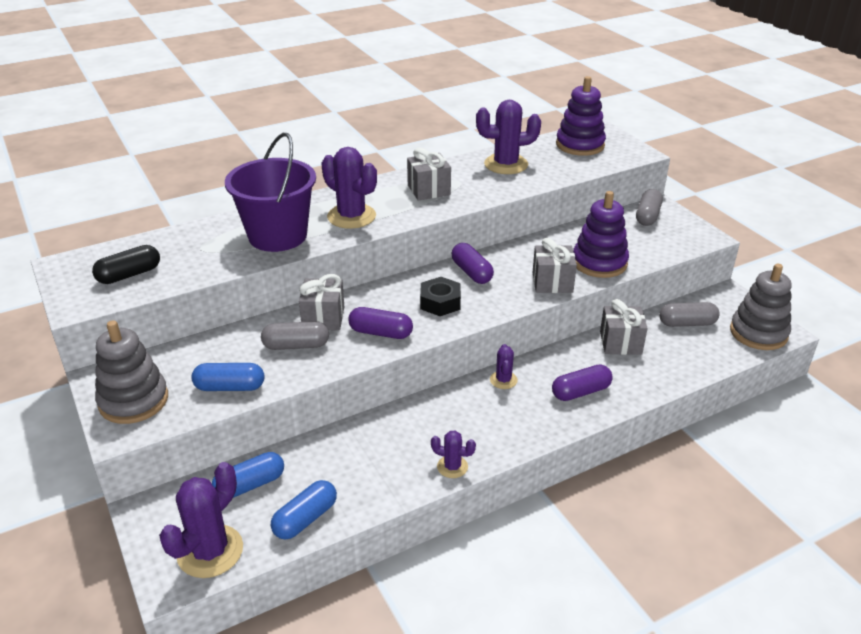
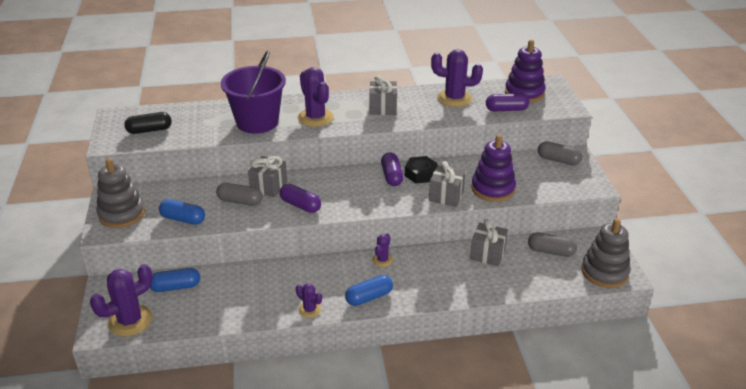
camera: 20 degrees right, 0 degrees up
(305, 519) = (197, 317): blue capsule -> blue capsule (369, 297)
(440, 302) = (355, 193): black nut -> black nut (420, 174)
(580, 392) = (433, 282): purple capsule -> purple capsule (506, 109)
(647, 216) = (558, 160): grey capsule -> grey capsule turned 75 degrees clockwise

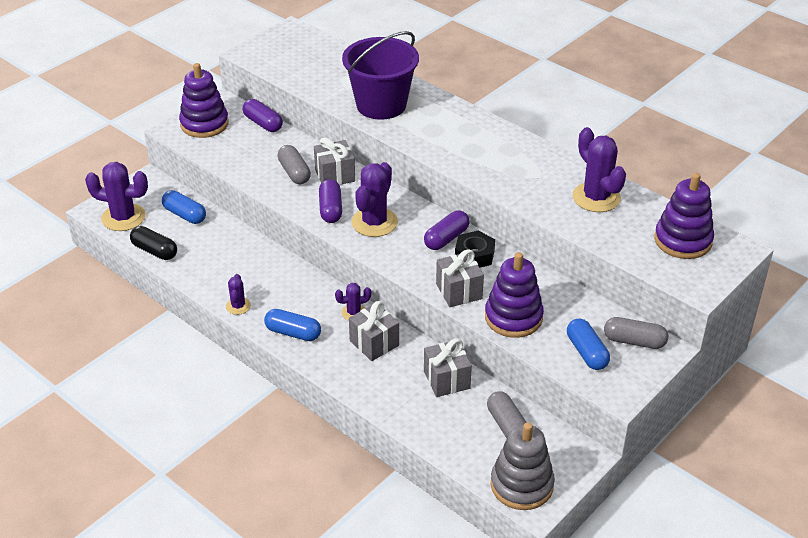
camera: 50 degrees right, 5 degrees up
(122, 214) = (204, 124): grey stacking toy -> purple stacking toy
(149, 130) = (292, 59): black capsule -> black capsule (154, 251)
(183, 219) = (234, 158): blue capsule -> blue capsule (586, 352)
(315, 117) = (434, 132): purple cactus -> purple cactus (374, 222)
(383, 108) = (509, 162): grey gift -> grey gift (374, 343)
(506, 109) = (627, 244): purple capsule -> purple capsule (263, 123)
(558, 160) = (634, 341): grey capsule -> grey capsule turned 60 degrees counterclockwise

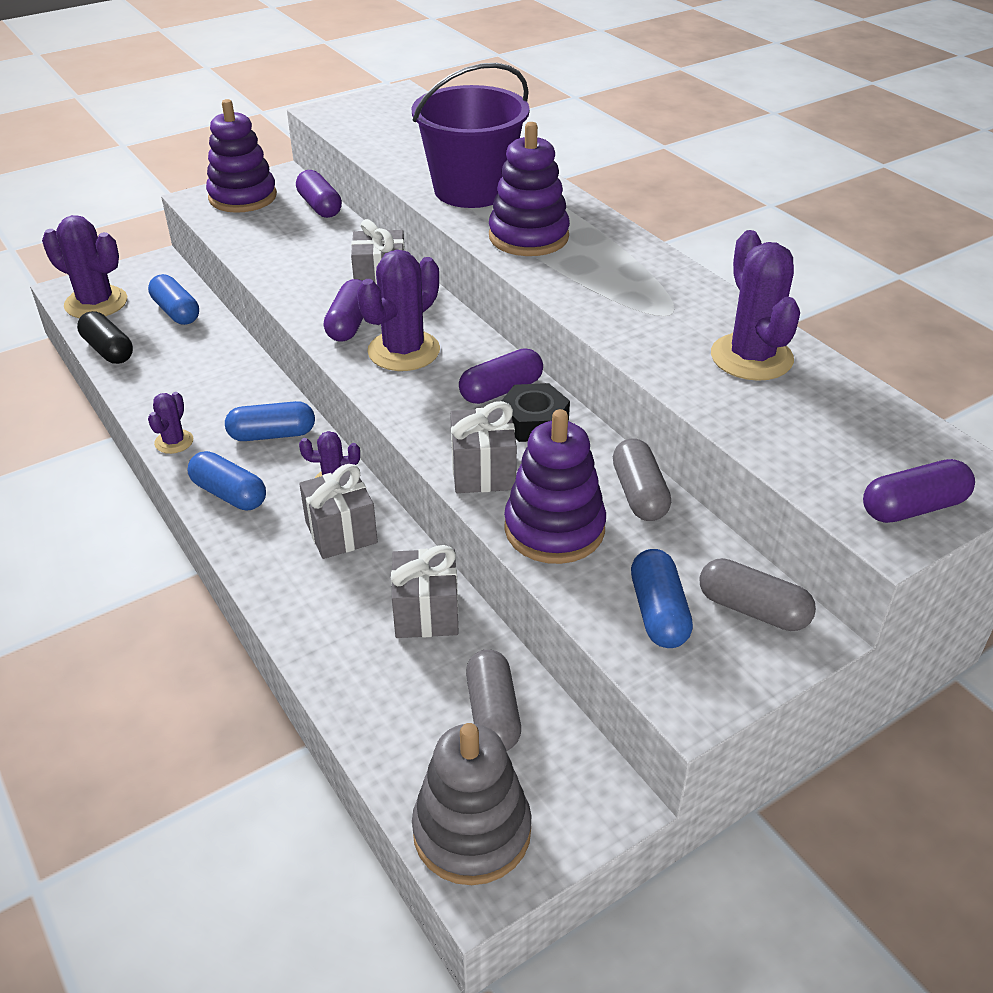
camera: 15 degrees right, 0 degrees up
(294, 172) = (326, 270): grey capsule -> grey capsule (639, 494)
(299, 290) = (272, 434): none -> blue capsule
(683, 240) = (884, 447): purple stacking toy -> purple stacking toy (528, 237)
(706, 272) = (913, 508): none -> purple capsule

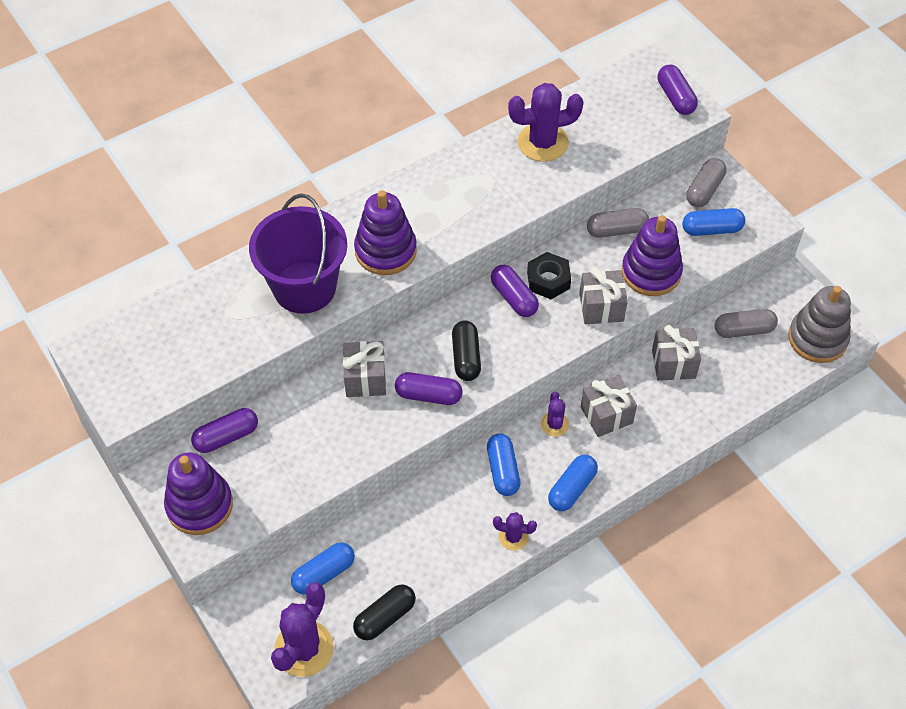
camera: 90 degrees left, 15 degrees up
(404, 351) = (466, 357): purple cactus -> black capsule

